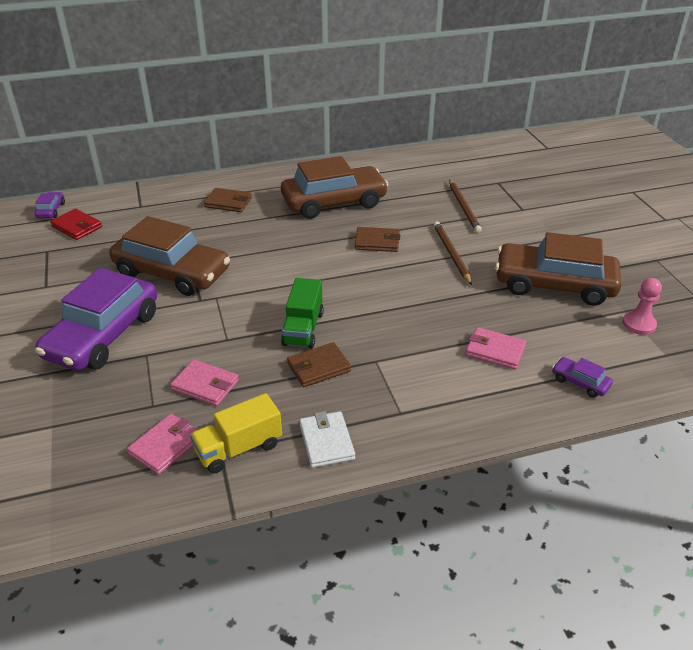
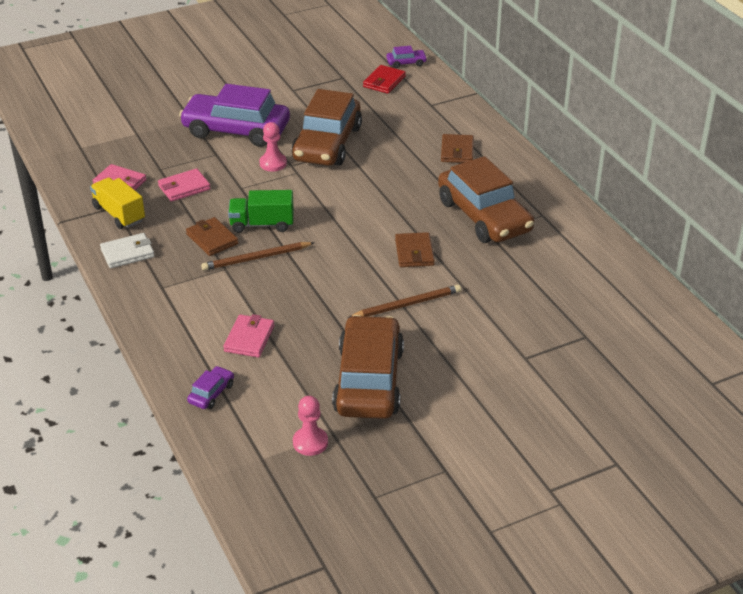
camera: 80 degrees right, 0 degrees up
(190, 312) = (273, 163): none -> pink pawn
(205, 385) = (184, 187): pink wallet -> pink wallet turned 45 degrees clockwise
(463, 207) = (510, 310): brown pencil -> brown pencil (256, 258)

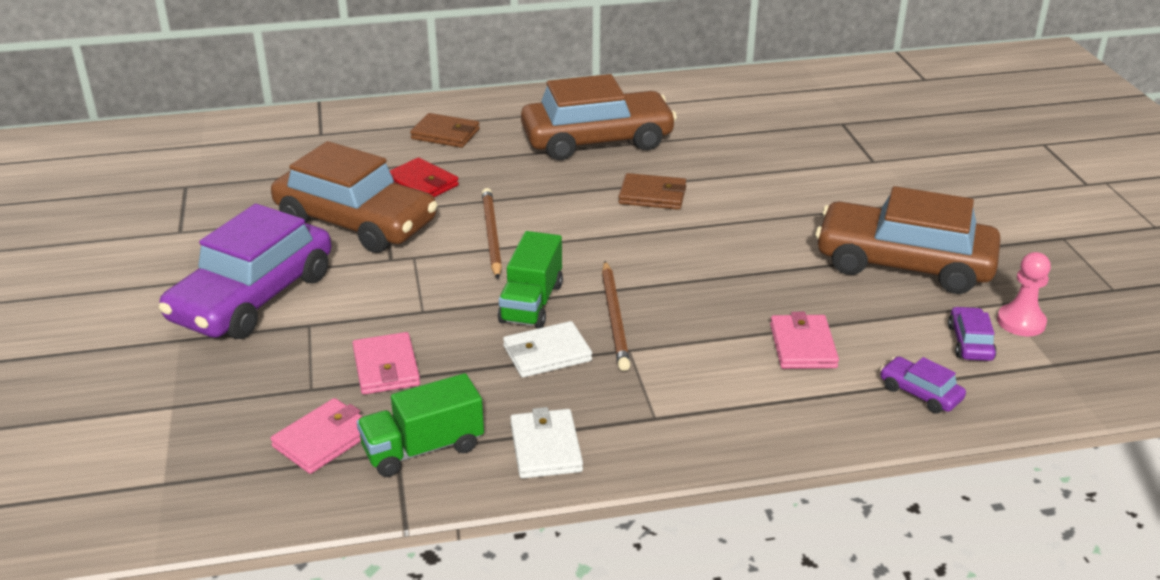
camera: 75 degrees left, 5 degrees down
(119, 214) = (423, 448): yellow truck -> green truck
(212, 239) = (547, 353): brown wallet -> white wallet
(249, 338) = (802, 346): pink wallet -> pink wallet turned 60 degrees clockwise
(273, 163) = (375, 274): pink pawn -> none
(384, 82) = (230, 157): red wallet -> red wallet (422, 183)
(406, 63) = (196, 134): purple car -> purple car (970, 342)
(406, 305) = (758, 216): brown pencil -> brown pencil (491, 235)

